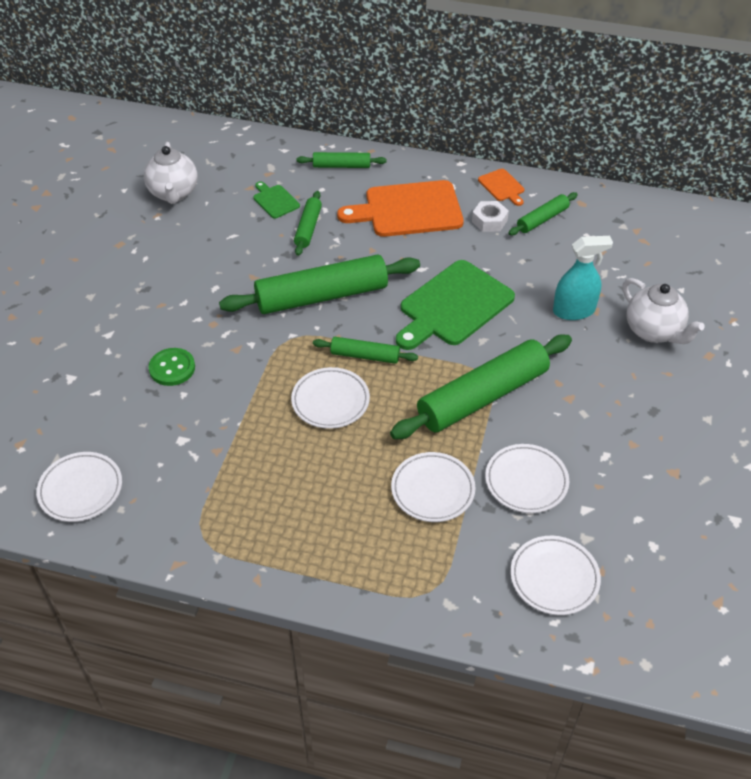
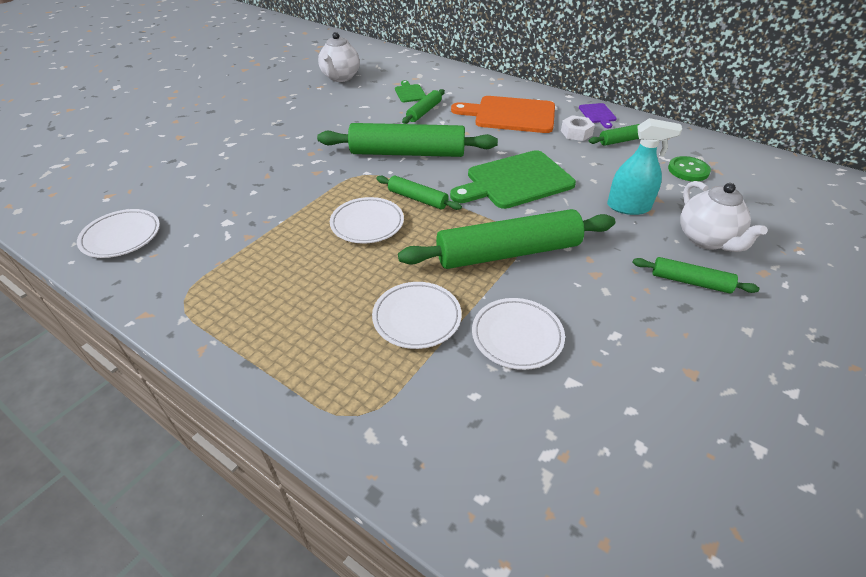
camera: 20 degrees right, 5 degrees down
(172, 368) = (258, 173): green button -> green button (688, 170)
(341, 166) = (472, 83): green rolling pin -> green rolling pin (690, 282)
(502, 186) = (598, 114): orange cutting board -> purple cutting board
(554, 578) = (504, 445): white plate -> none

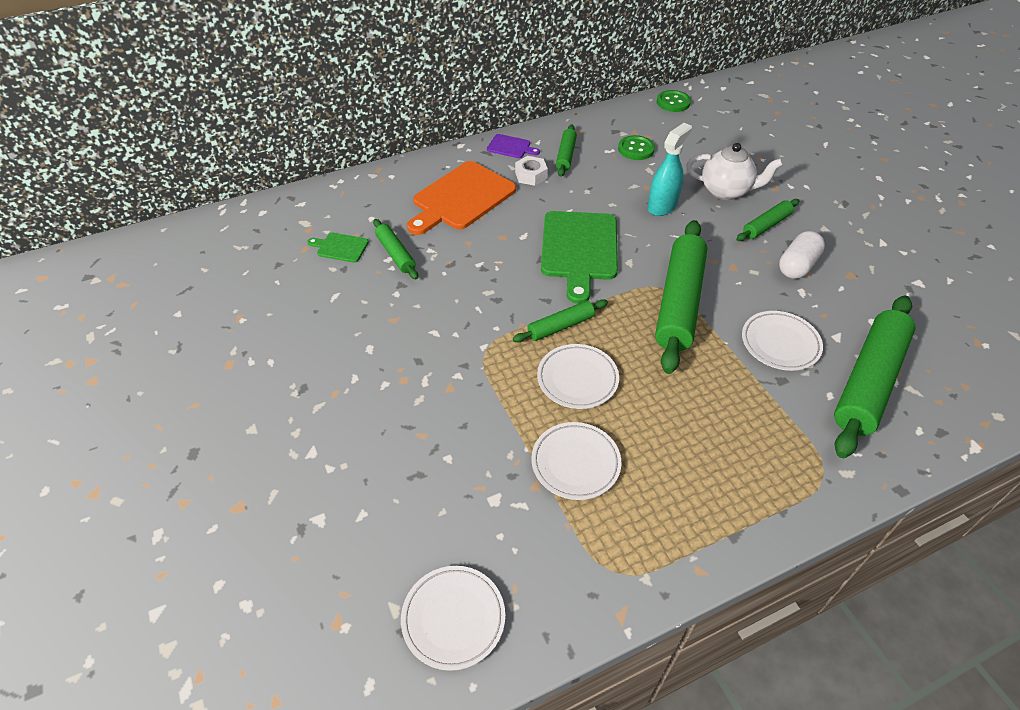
camera: 60 degrees left, 5 degrees up
(340, 77) = (235, 290): white teapot -> none
(407, 153) = (471, 301): green rolling pin -> green rolling pin (868, 382)
(417, 318) = (731, 395): white plate -> white plate (575, 463)
(653, 321) = (797, 265): none -> white capsule
(795, 170) = (673, 102): none -> green button

